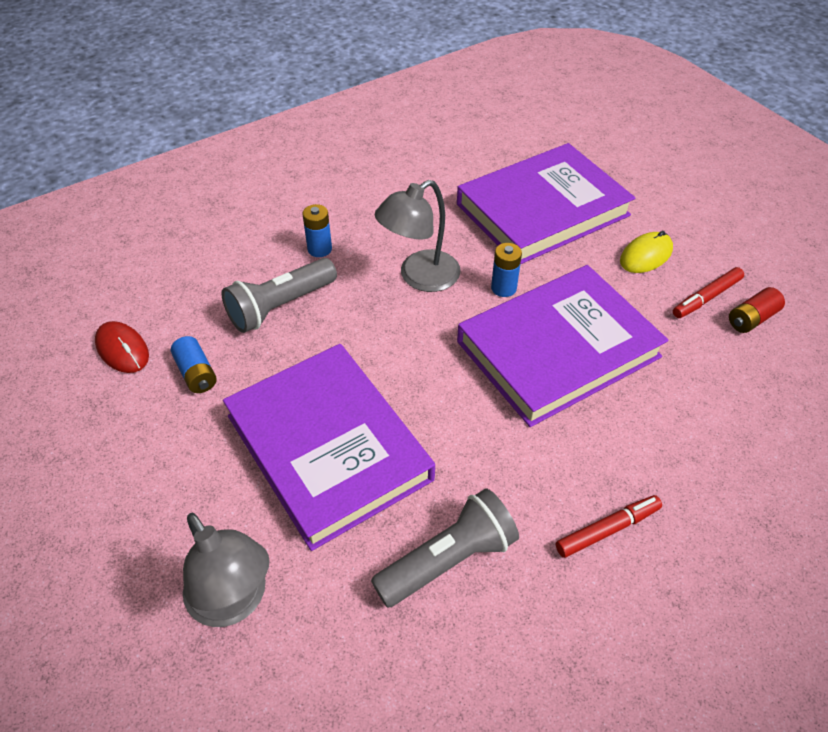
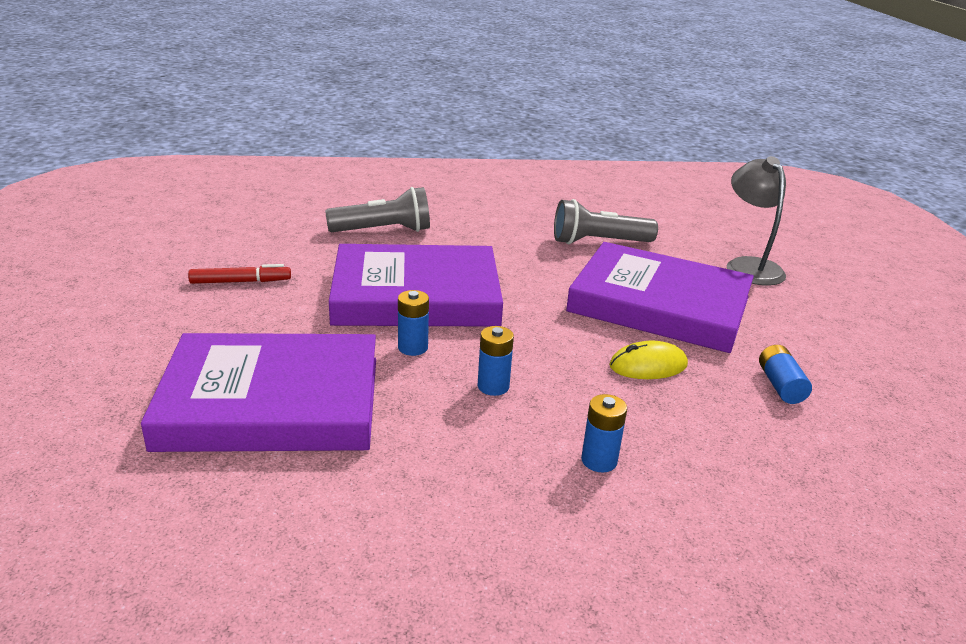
camera: 155 degrees left, 20 degrees down
(122, 349) = (874, 433): red mouse -> none
(280, 306) = (674, 413): grey flashlight -> grey flashlight (383, 231)
(328, 447) = (659, 304): purple book -> purple book turned 60 degrees counterclockwise
(419, 277) = (493, 386): grey lamp -> blue battery
(607, 529) = (487, 224): red marker -> none
(646, 255) = (235, 324): yellow mouse -> yellow mouse (648, 365)
(751, 319) = (231, 261): red battery -> none

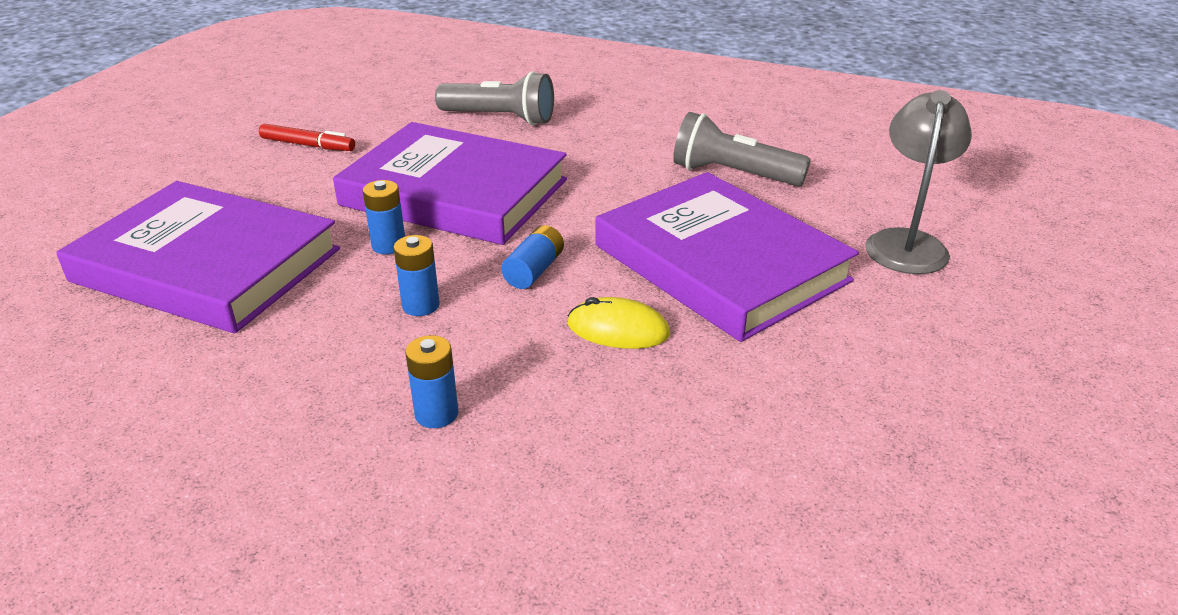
camera: 30 degrees right, 5 degrees up
(780, 385) = (760, 398): blue battery -> blue battery (534, 270)

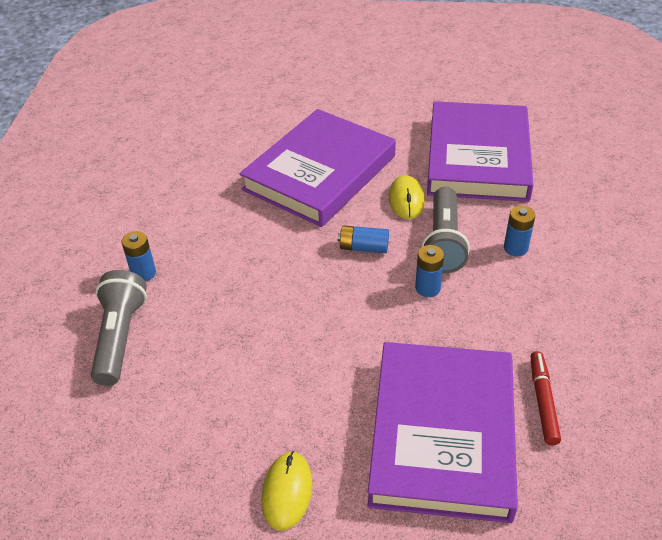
camera: 105 degrees left, 10 degrees up
(247, 174) = (287, 491): none -> yellow mouse
(308, 145) = (211, 470): red marker -> red marker (543, 401)
(389, 245) = (366, 332): blue battery -> blue battery (143, 273)
(454, 192) = (273, 322): purple book -> purple book (478, 157)
(733, 174) = (200, 182): grey flashlight -> grey flashlight (443, 242)
(906, 243) = (268, 110): grey lamp -> none

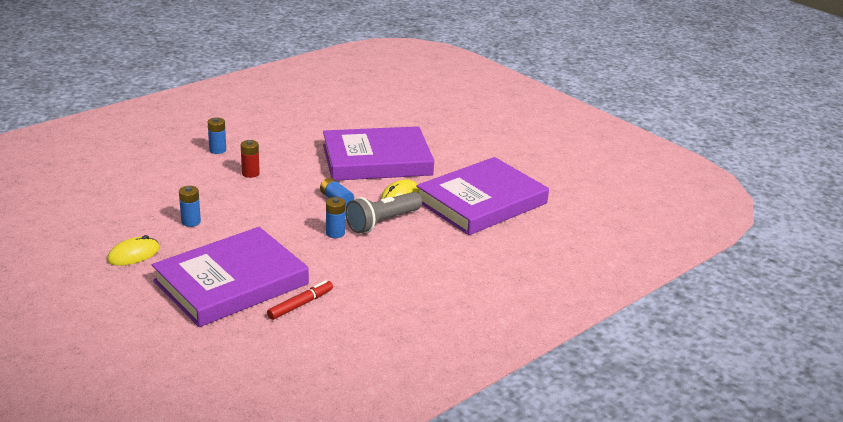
camera: 40 degrees right, 15 degrees down
(120, 337) = (167, 166): grey flashlight -> none
(229, 278) = (250, 173): none -> red battery
(515, 248) = (416, 247): blue battery -> blue battery (191, 222)

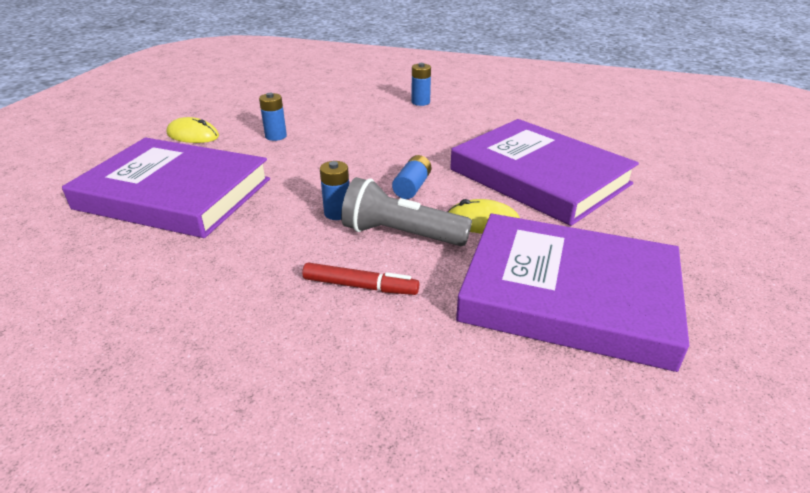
camera: 60 degrees right, 5 degrees up
(250, 173) = (400, 128): red battery -> none
(300, 304) = (152, 251): red marker -> red marker (360, 286)

